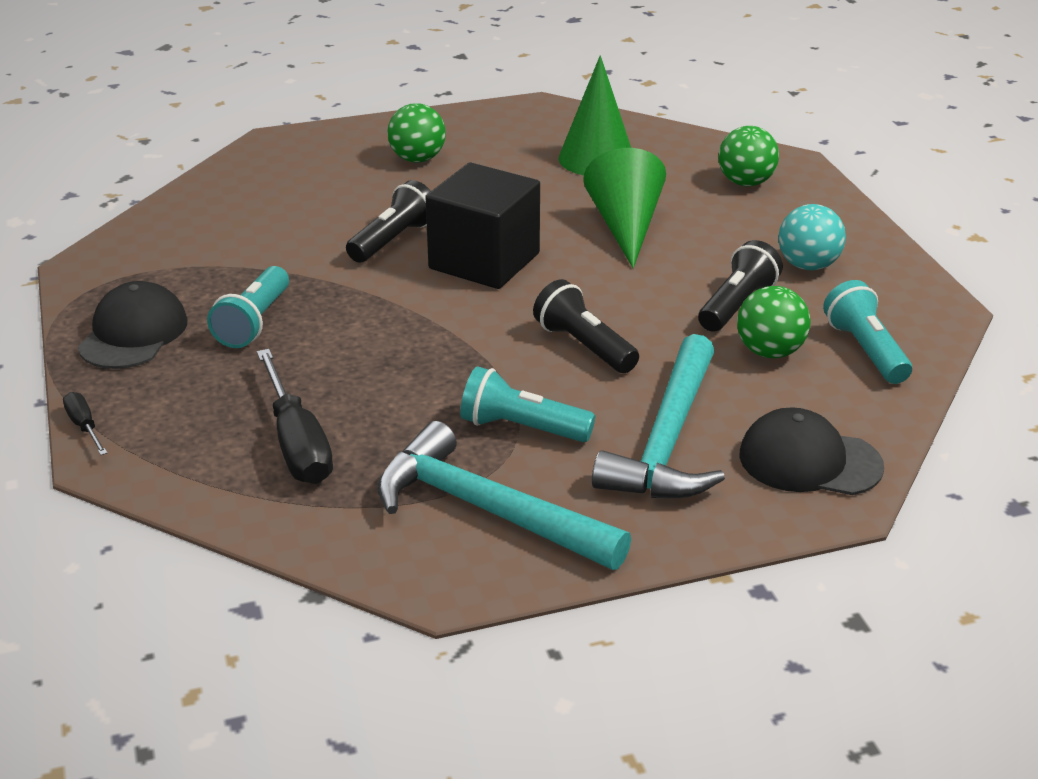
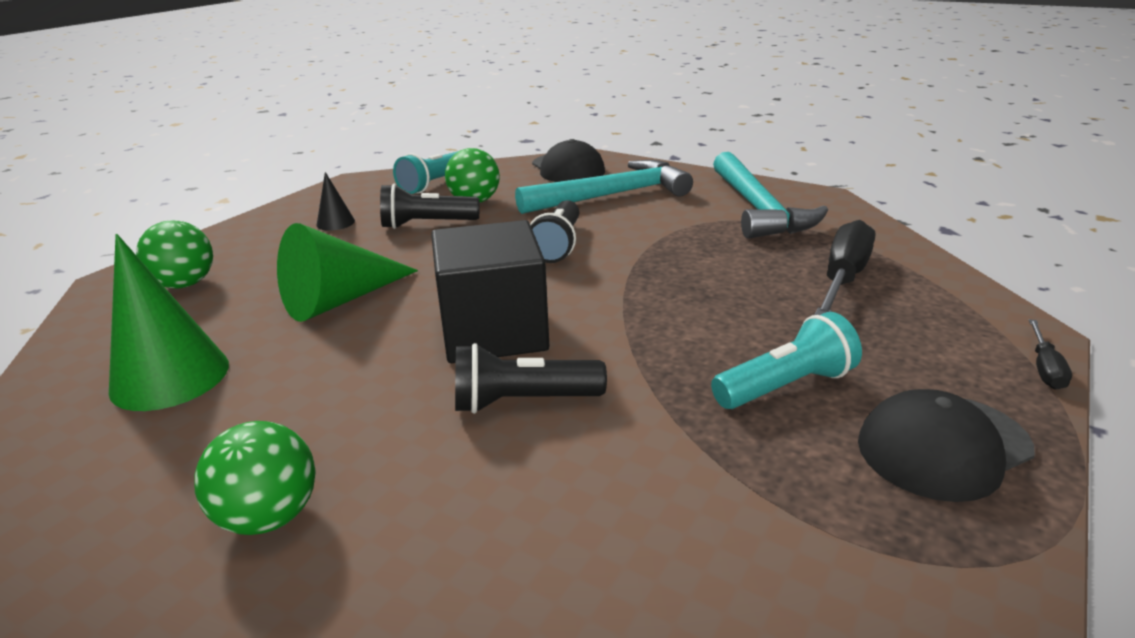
camera: 130 degrees left, 5 degrees down
(522, 428) = (678, 228): turquoise flashlight -> none
(808, 265) = (335, 223): turquoise ball -> black cone

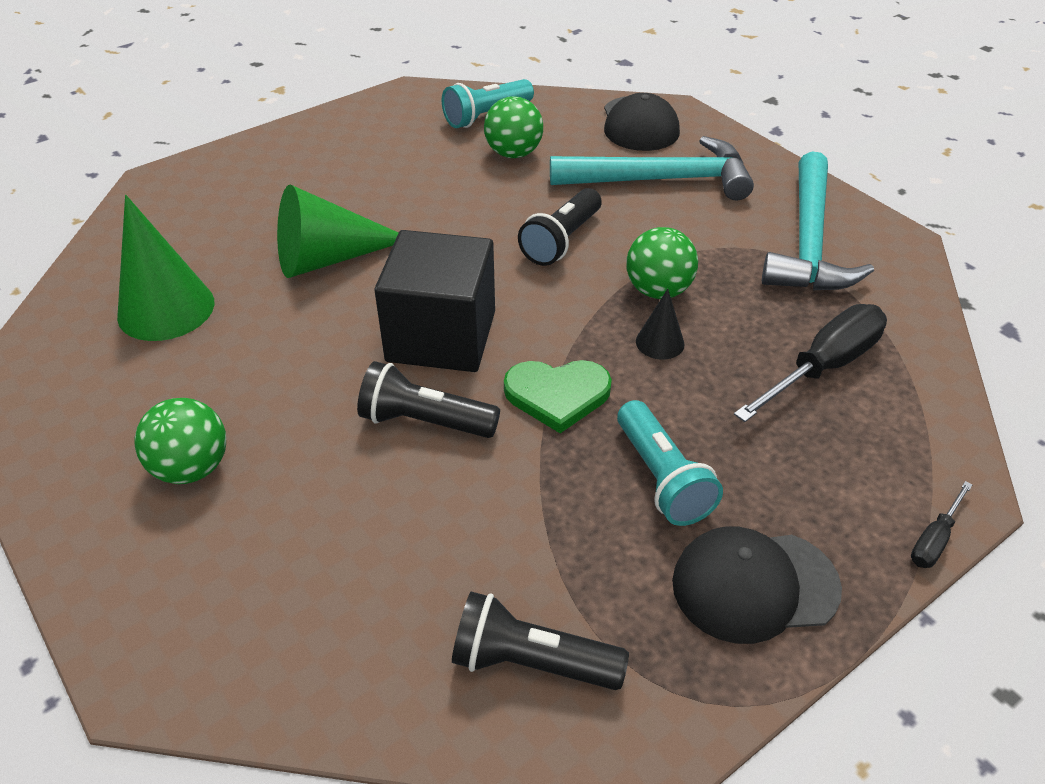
camera: 20 degrees right, 15 degrees up
(185, 284) = (209, 202): green ball -> green ball (658, 290)
(335, 223) = (366, 152): black cone -> black cone (660, 342)
(427, 224) = (450, 176): black flashlight -> black flashlight (531, 662)
(638, 349) = (557, 395): none -> green heart
(785, 386) = (662, 478): turquoise flashlight -> turquoise flashlight turned 75 degrees clockwise

